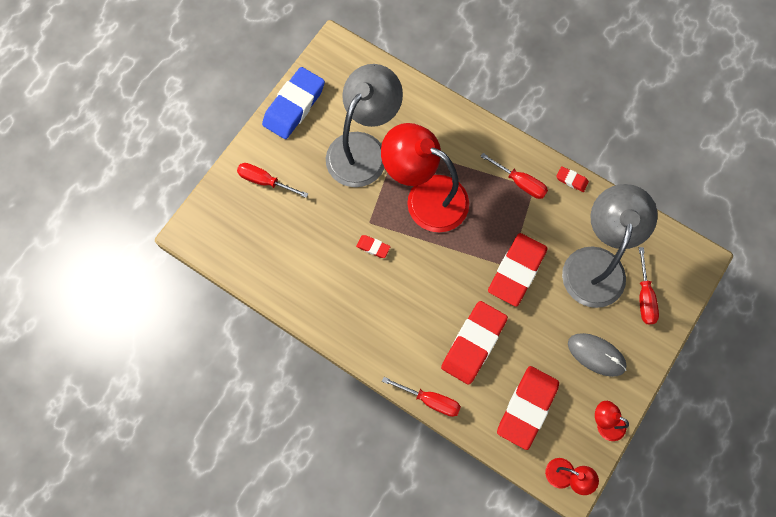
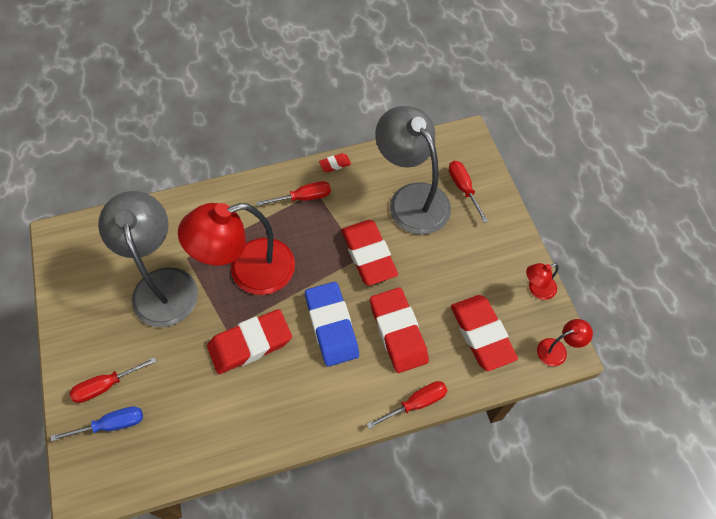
camera: 50 degrees left, 10 degrees down
(244, 209) = (111, 425): none -> blue screwdriver
(294, 106) = (69, 307): blue eraser -> blue eraser (332, 326)
(373, 247) = (250, 344): red eraser -> red eraser, size x2.32
(596, 355) = (480, 254): grey mouse -> none
(644, 296) = (463, 189): red screwdriver -> red screwdriver turned 150 degrees counterclockwise

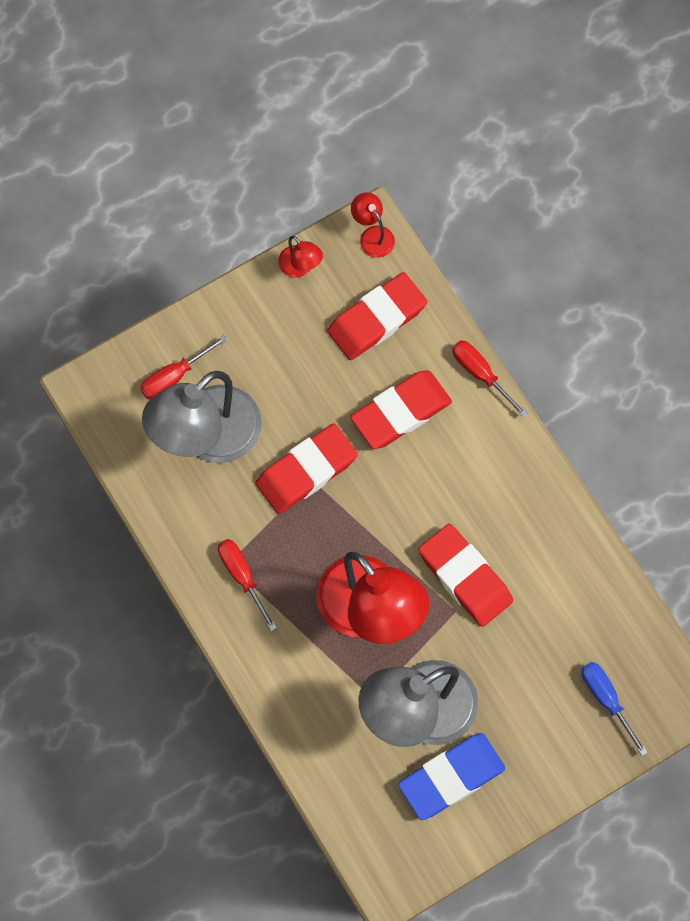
camera: 105 degrees left, 10 degrees up
(106, 385) = (564, 726): red screwdriver -> none
(332, 326) = (415, 489): blue eraser -> blue eraser (451, 777)
(335, 164) = (176, 551): red eraser -> none

